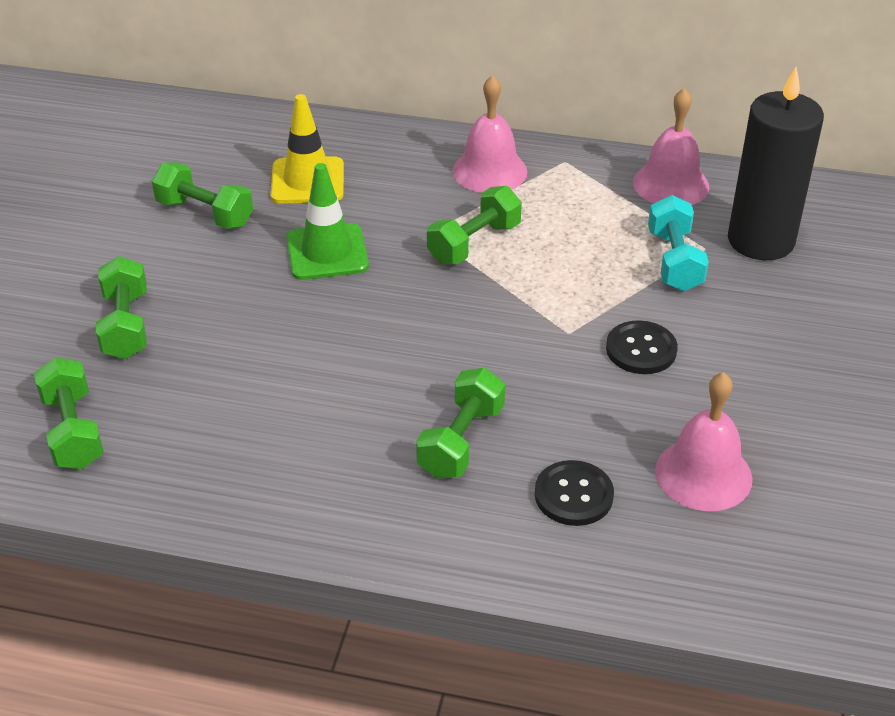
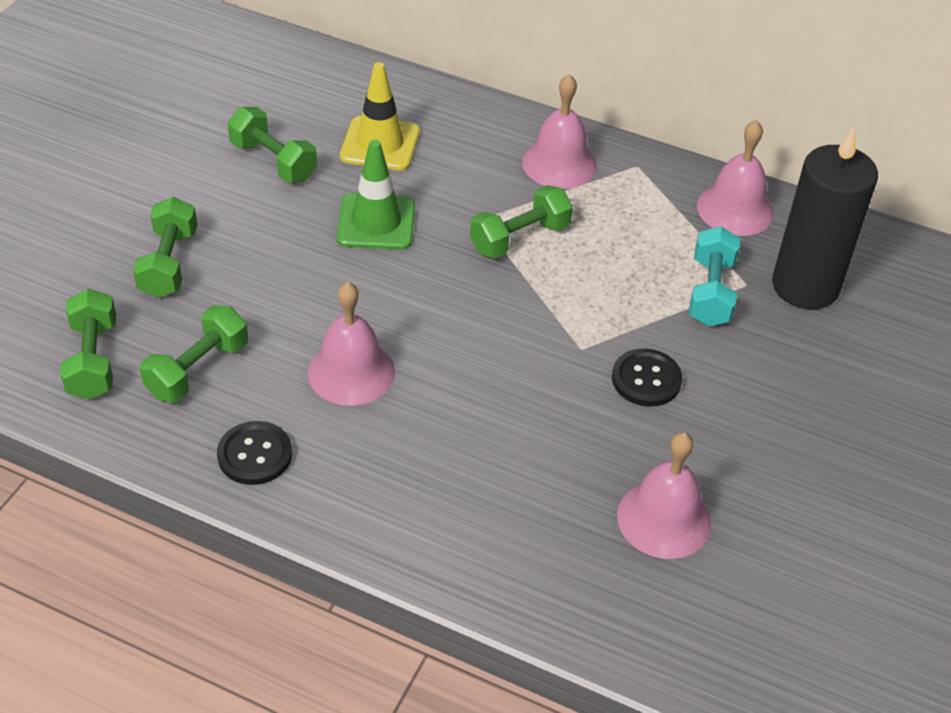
camera: 10 degrees right, 5 degrees up
(347, 394) = (351, 372): none -> pink bell
(461, 441) = (443, 440): green dumbbell -> green dumbbell (198, 370)
(573, 495) = (532, 515): black button -> black button (255, 455)

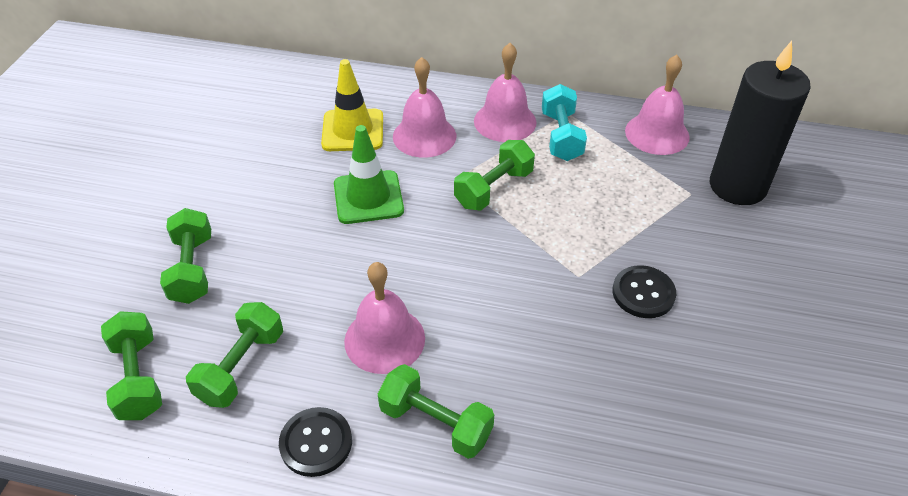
camera: 10 degrees left, 0 degrees up
(273, 161) = (265, 160): green dumbbell -> green dumbbell (436, 423)
(664, 519) = (709, 424): pink bell -> pink bell (424, 136)
(710, 292) = (665, 206): turquoise dumbbell -> turquoise dumbbell (561, 136)

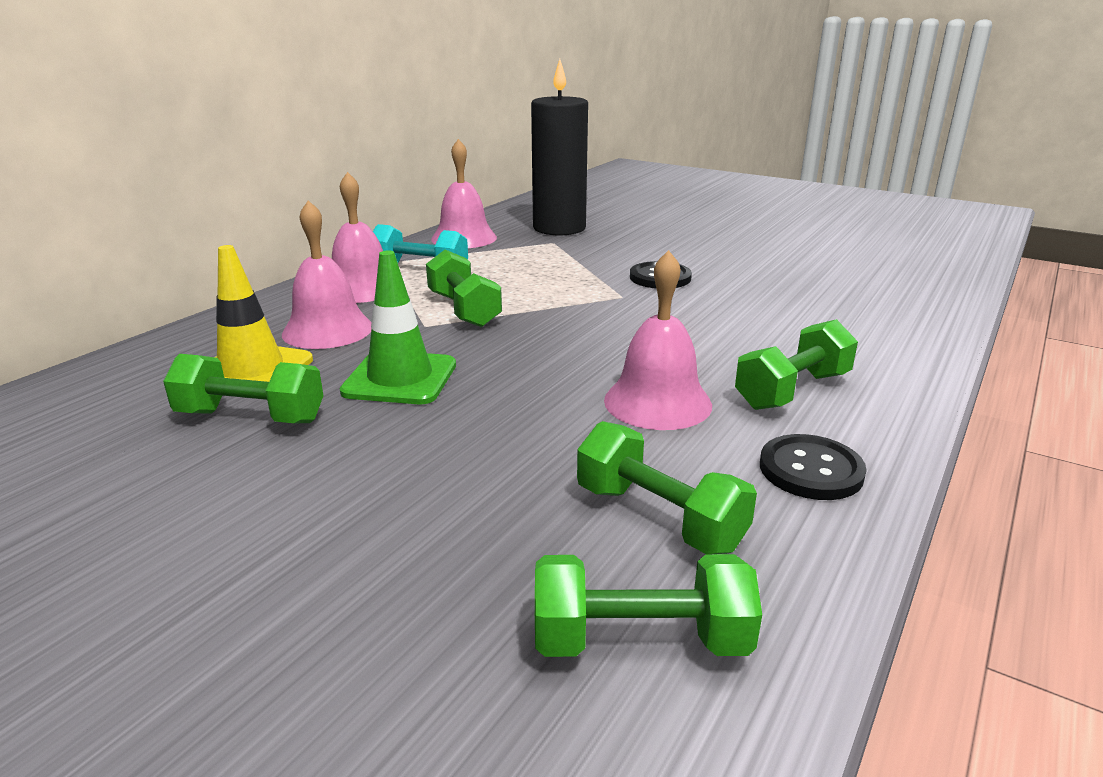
camera: 70 degrees left, 20 degrees down
(192, 269) = (410, 549): green dumbbell -> green dumbbell (251, 417)

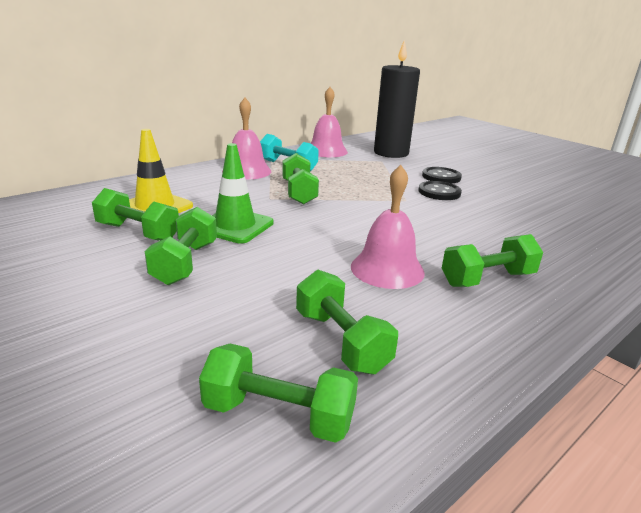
camera: 15 degrees right, 0 degrees up
(327, 330) = (212, 191): pink bell -> none
(361, 451) = (185, 263): none -> green dumbbell
(811, 470) = (467, 333): black button -> black button (441, 177)

